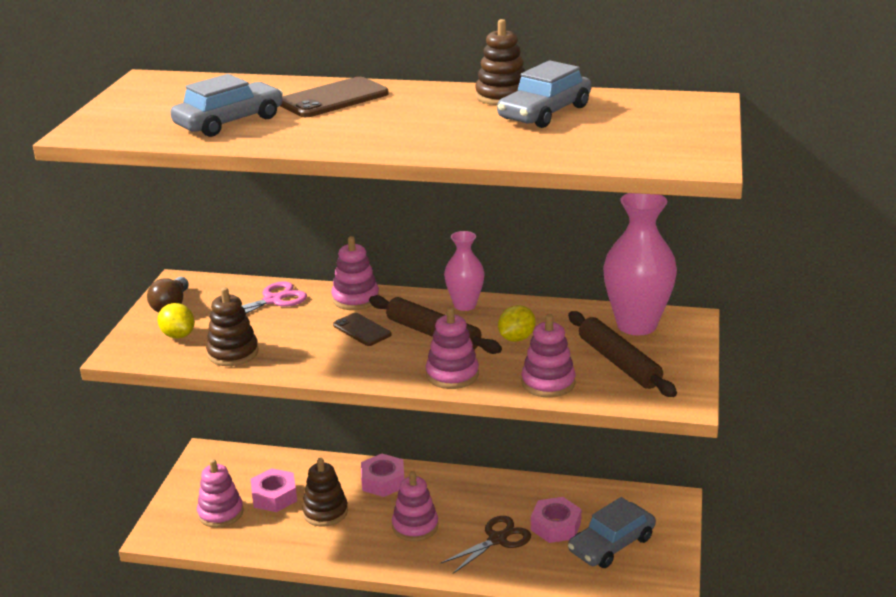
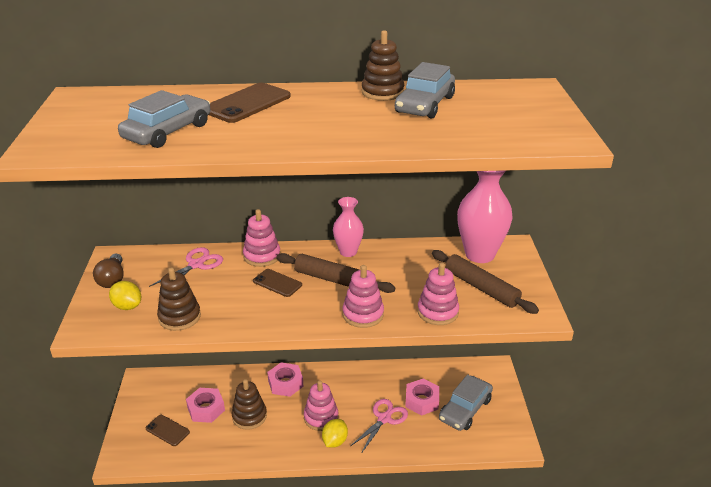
camera: 15 degrees left, 5 degrees up
(220, 513) = (167, 430): pink stacking toy -> brown phone
(497, 539) = (384, 419): brown scissors -> pink scissors
(516, 338) = (398, 276): yellow lemon -> yellow lemon (334, 441)

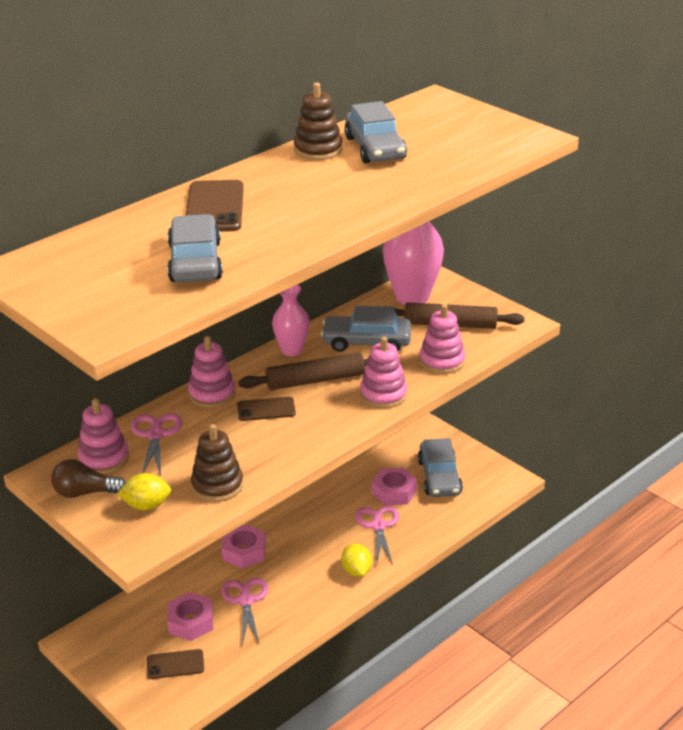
camera: 40 degrees left, 0 degrees up
(112, 279) = (85, 493): brown light bulb -> brown light bulb turned 135 degrees clockwise
(249, 416) = (245, 601): brown stacking toy -> pink scissors
(321, 417) = (318, 560): pink stacking toy -> pink stacking toy (104, 458)
(404, 271) = (366, 342): none -> grey car

